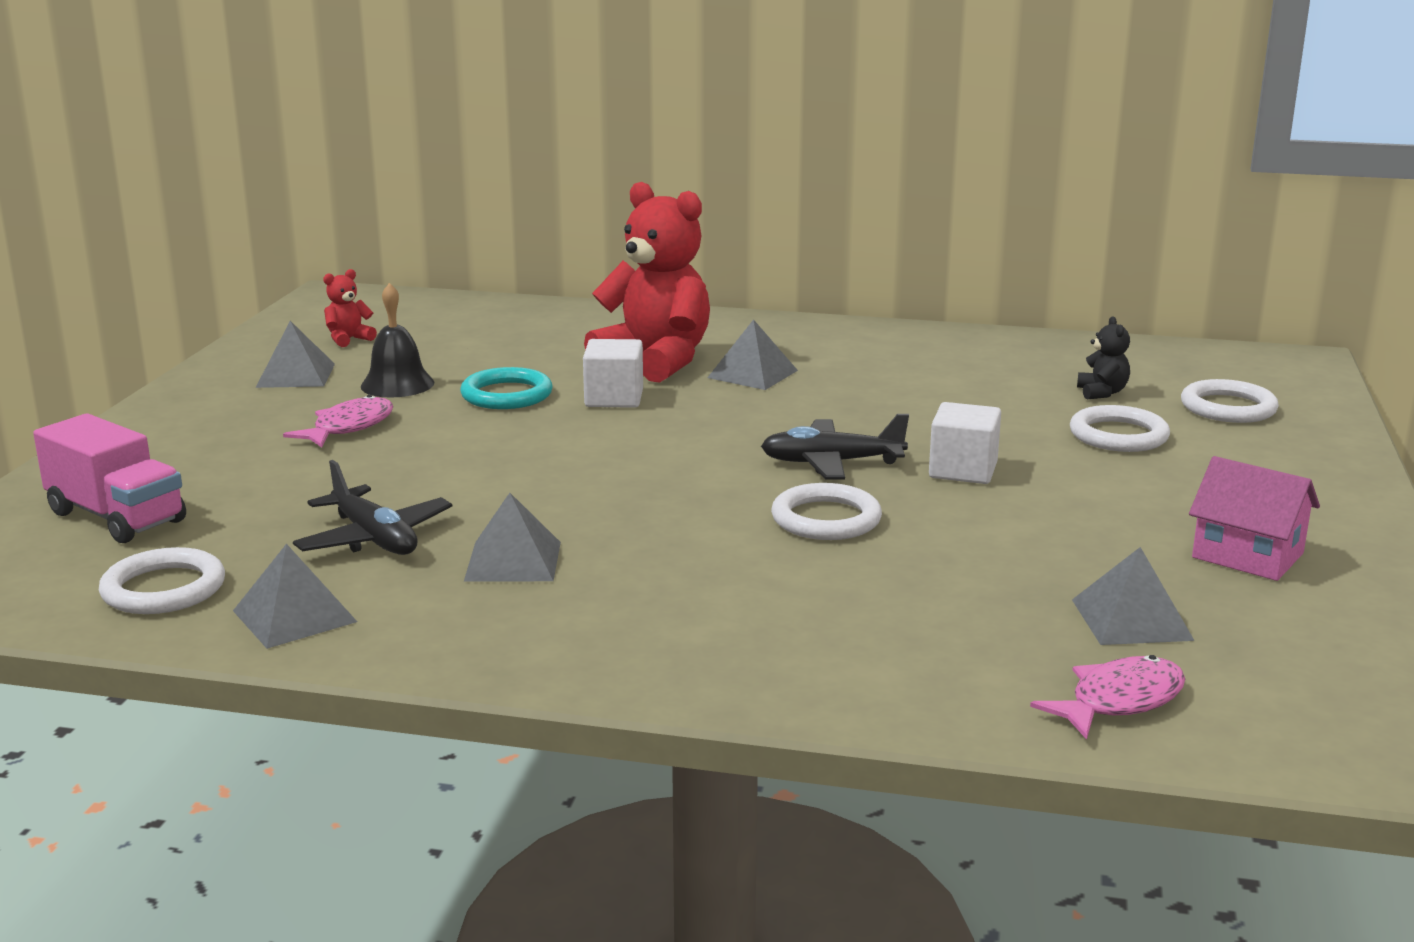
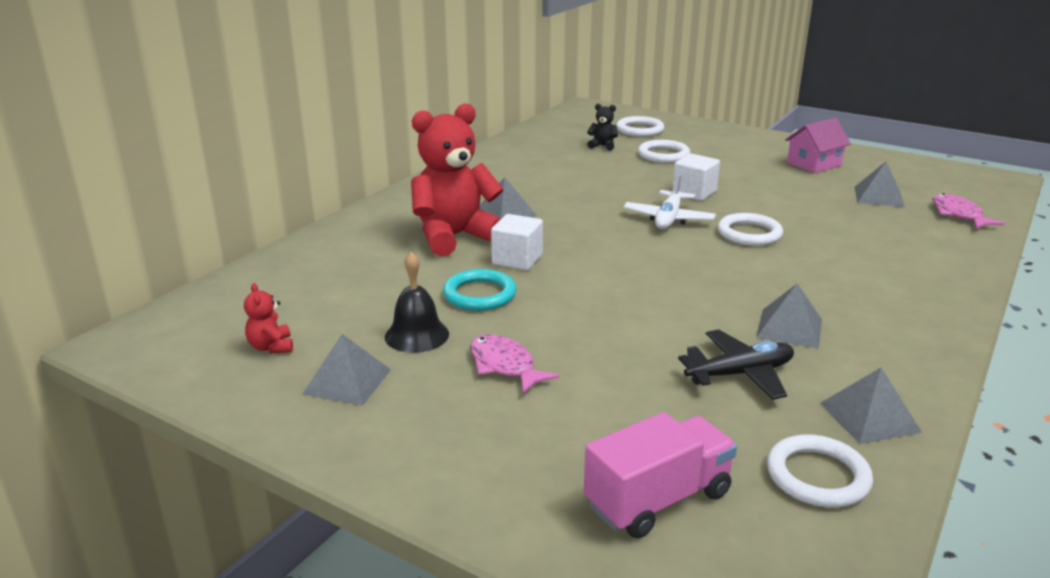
camera: 70 degrees left, 5 degrees up
(831, 463) = (668, 219): black plane -> white plane

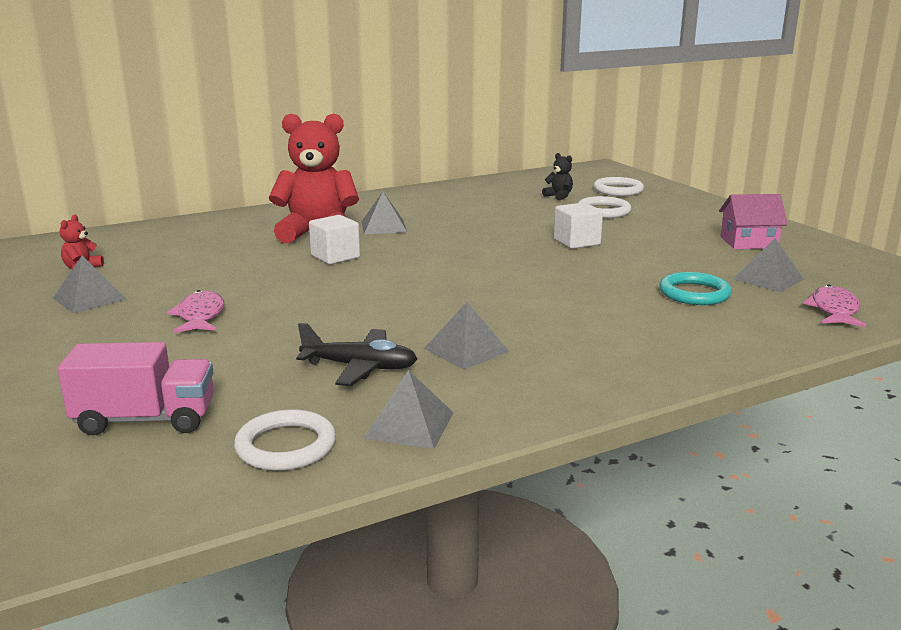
camera: 30 degrees right, 5 degrees down
(417, 335) = (179, 284): black bell -> none
(479, 294) = (266, 271): turquoise ring -> turquoise ring (694, 293)
(668, 219) = (514, 255): white plane -> none
(749, 234) = (568, 280): white ring -> none

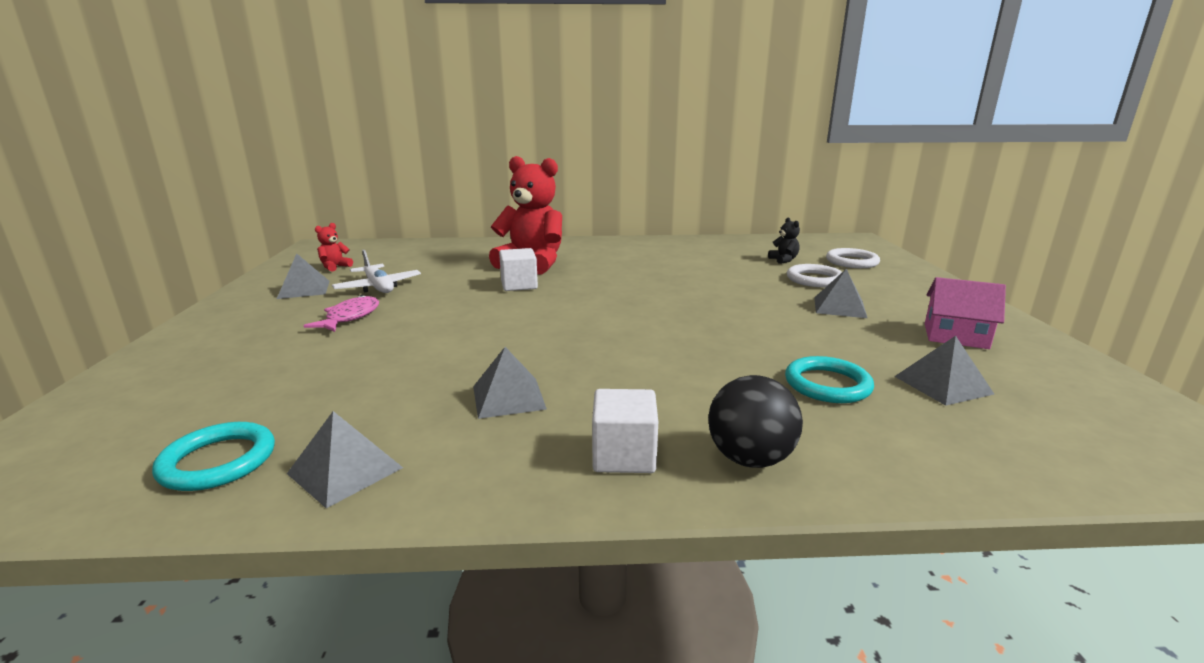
camera: 25 degrees right, 0 degrees up
(145, 419) = (171, 401): pink truck -> none
(179, 282) = (378, 287): none -> white plane
(286, 446) = (218, 461): white ring -> turquoise ring
(360, 367) = (394, 393): black plane -> none
(384, 226) = (592, 266): grey pyramid -> grey pyramid (840, 307)
(576, 242) = (752, 305): white cube -> white cube (624, 455)
(691, 351) = (750, 459): none -> black ball
(834, 310) = (1005, 447): pink fish -> none

